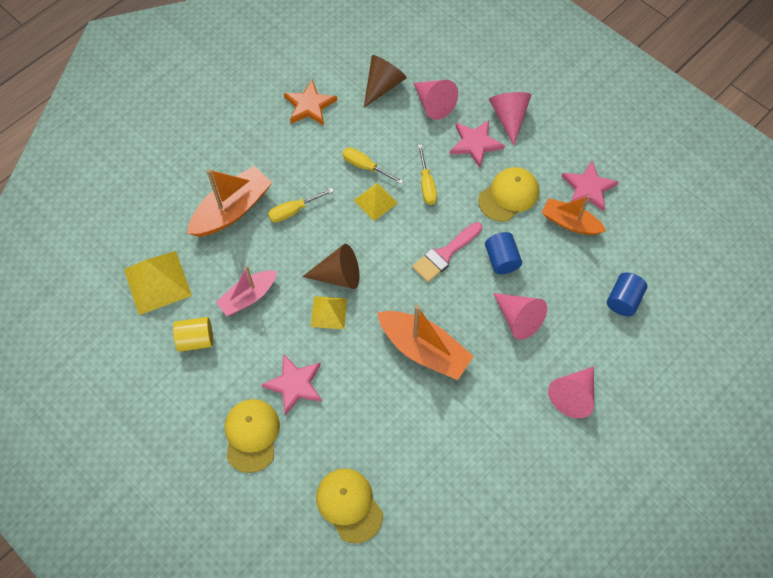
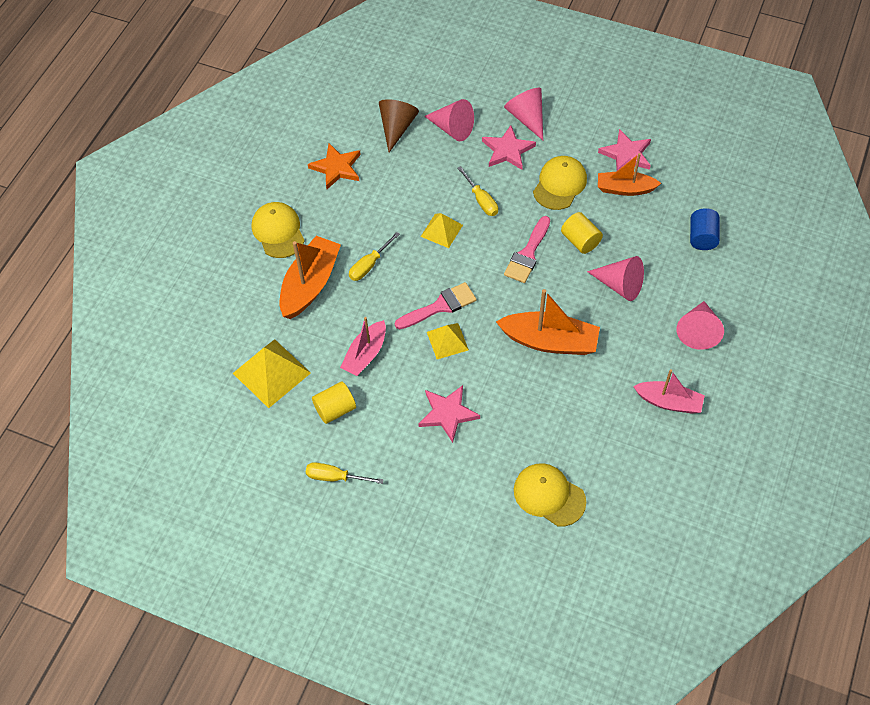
camera: 20 degrees left, 5 degrees down
(251, 435) = (430, 471): yellow cap -> yellow cap (278, 231)
(338, 275) = (440, 306): brown cone -> pink brush
(365, 167) = (417, 204): yellow screwdriver -> yellow screwdriver (335, 477)
(501, 259) = (580, 241): blue cylinder -> yellow cylinder
(509, 457) = (668, 402): none -> pink boat

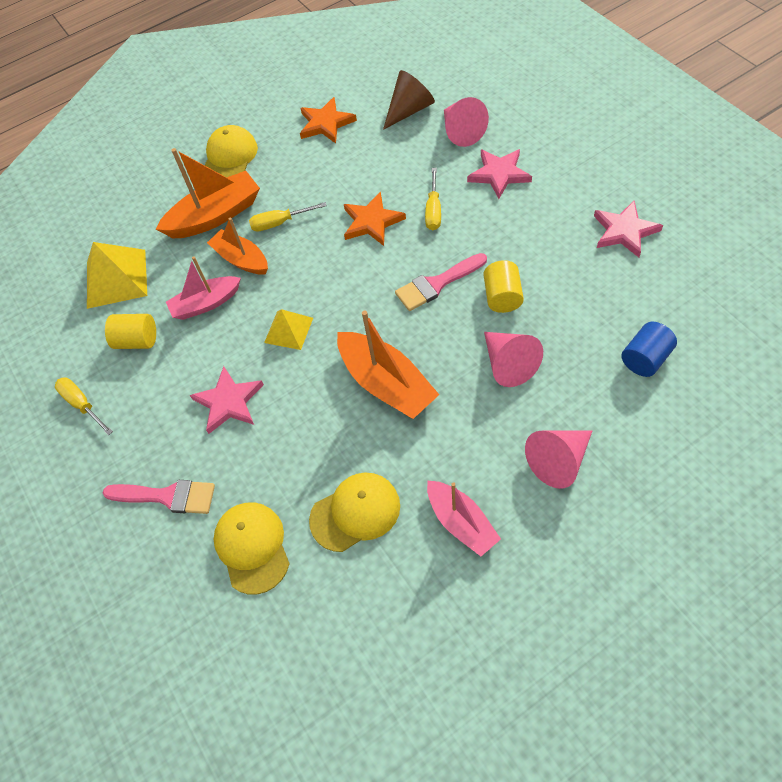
camera: 40 degrees right, 0 degrees up
(440, 306) = (310, 293): pink brush -> pink brush (167, 496)
(441, 230) = (372, 222): yellow pyramid -> orange star
(527, 118) = (544, 151): pink cone -> none
(559, 184) = (526, 230): yellow cap -> yellow cap (355, 512)
(625, 189) = (594, 266): orange boat -> orange boat (241, 259)

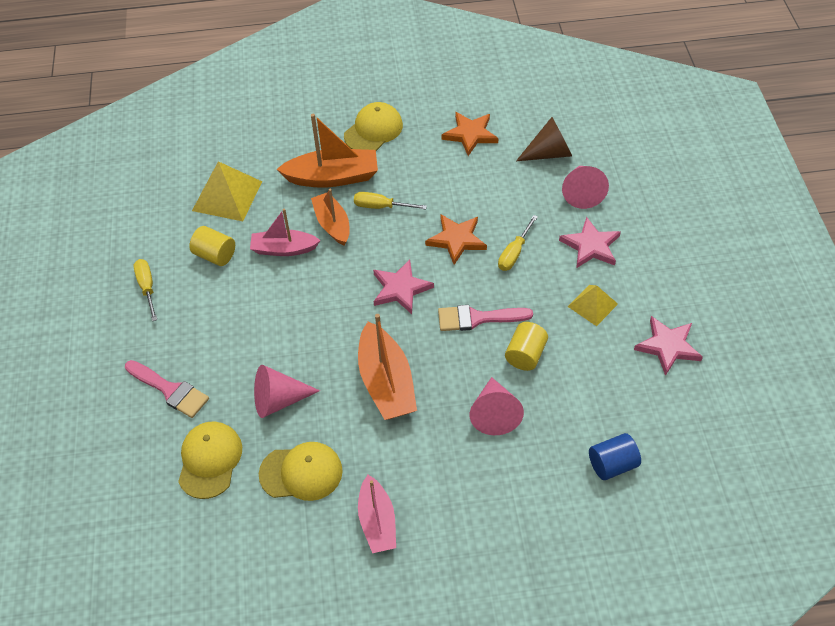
camera: 20 degrees right, 5 degrees down
(228, 402) = (256, 338): pink star -> pink star (400, 289)
(288, 330) = (335, 301): yellow pyramid -> yellow pyramid (592, 305)
(558, 461) = (484, 512): pink cone -> pink cone (278, 400)

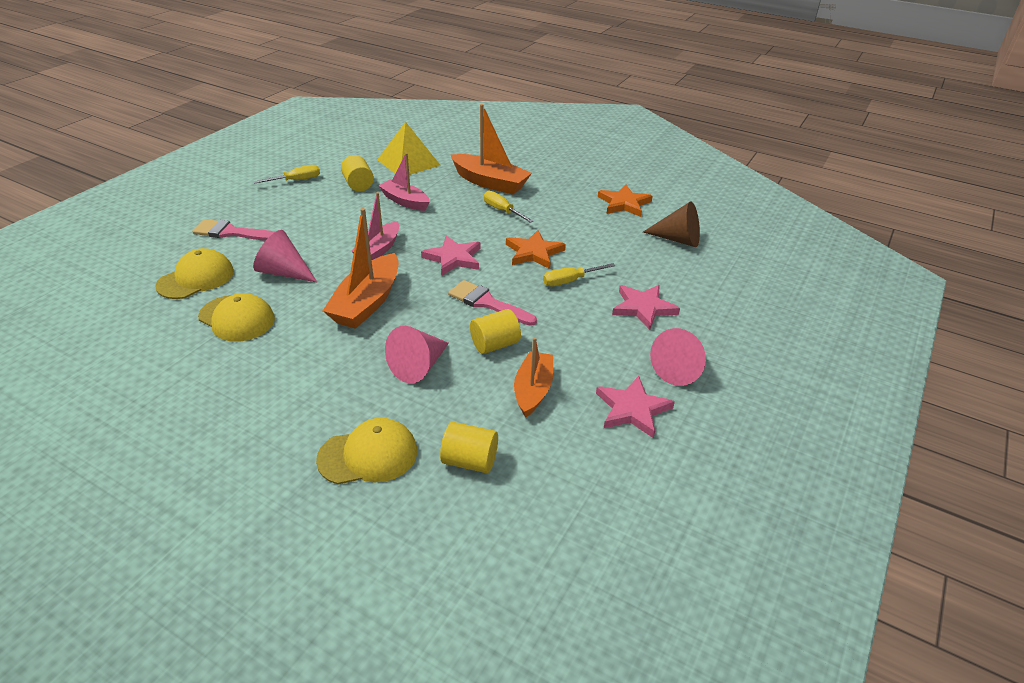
camera: 35 degrees right, 15 degrees down
(147, 287) = (296, 180): yellow screwdriver -> yellow screwdriver turned 45 degrees clockwise
(170, 390) = (231, 232): pink brush -> pink brush turned 120 degrees clockwise
(332, 224) = (455, 204): orange boat -> orange boat (533, 390)
(373, 130) = (552, 172): yellow cap -> yellow cap (368, 455)
(377, 521) = (239, 378): pink boat -> pink boat (379, 249)
(582, 192) = (677, 273): pink cone -> pink cone (680, 369)
(592, 305) = (596, 344): yellow pyramid -> none
(612, 464) = (469, 461): blue cylinder -> yellow cylinder

